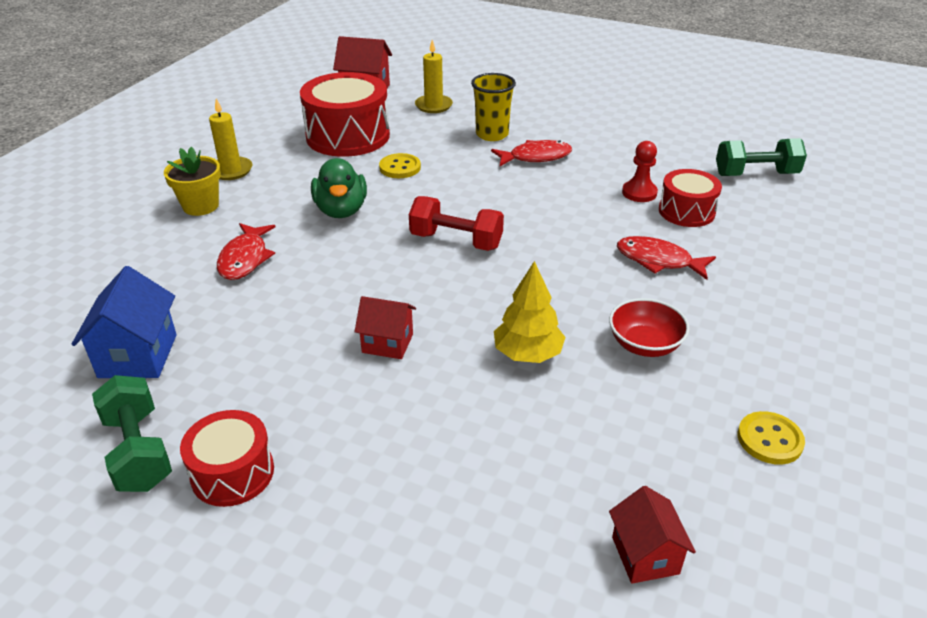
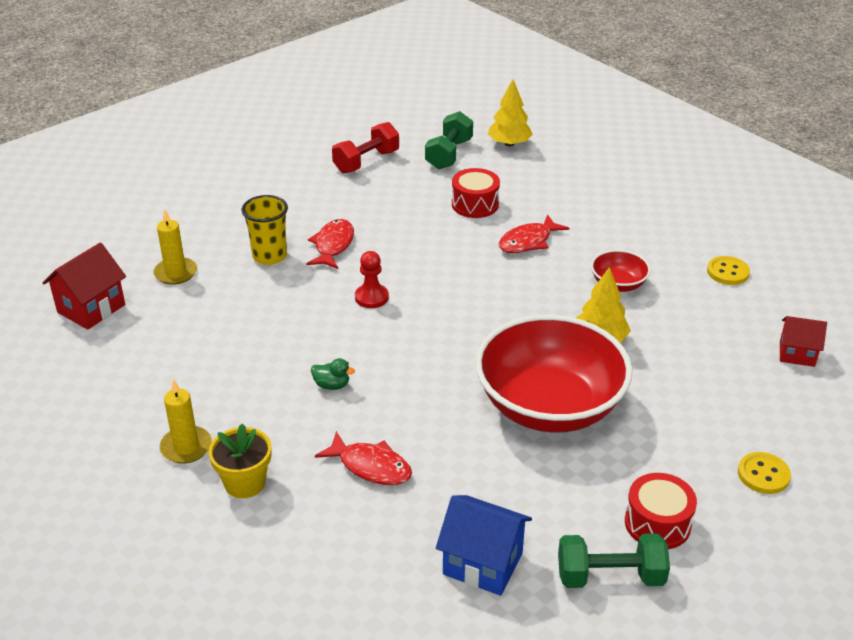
camera: 65 degrees left, 0 degrees up
(341, 210) = (332, 385): green duck -> green duck, size x0.52
(348, 136) = (186, 346): red drum -> none
(387, 343) = (549, 406): red house -> red bowl
(400, 167) = (283, 328): yellow button -> yellow button (763, 474)
(456, 241) = (433, 330): red dumbbell -> red dumbbell (366, 162)
(639, 193) = (432, 215): red pawn -> red pawn (371, 297)
(827, 203) = (509, 144): none -> yellow tree

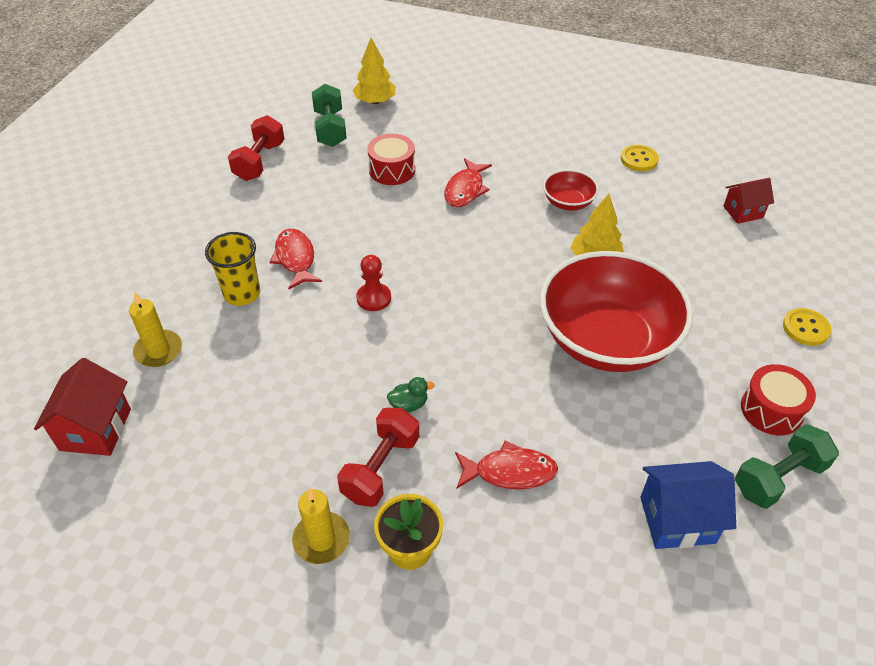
camera: 30 degrees left, 10 degrees up
(271, 420) = (381, 468): none -> red dumbbell

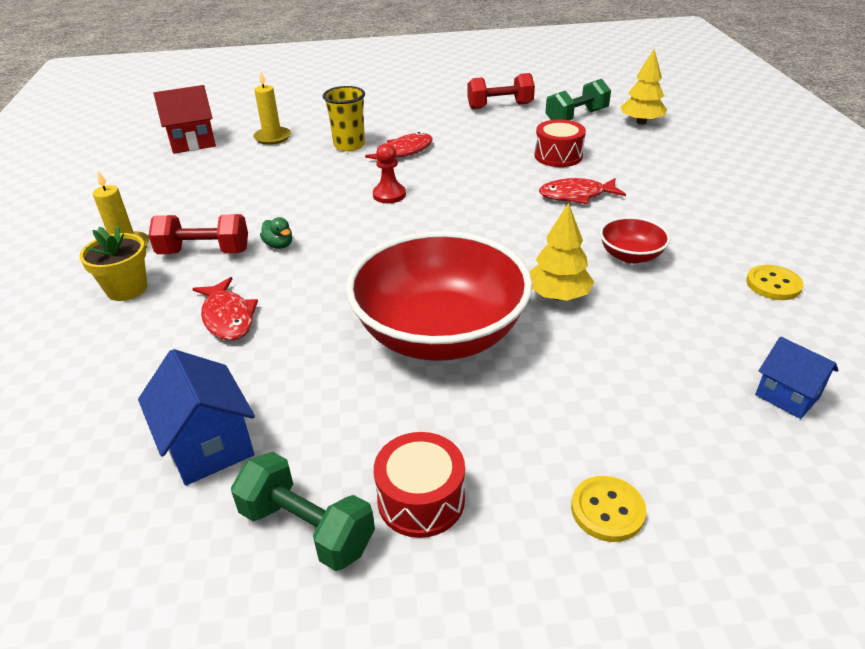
camera: 65 degrees right, 10 degrees down
(743, 212) = (787, 396): red house -> blue house

